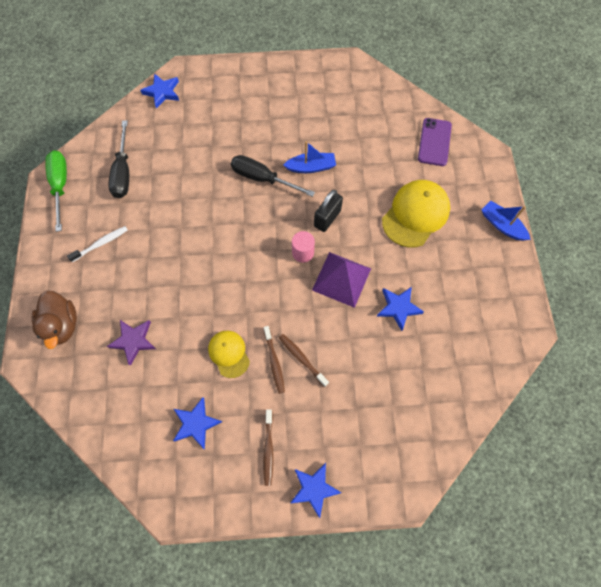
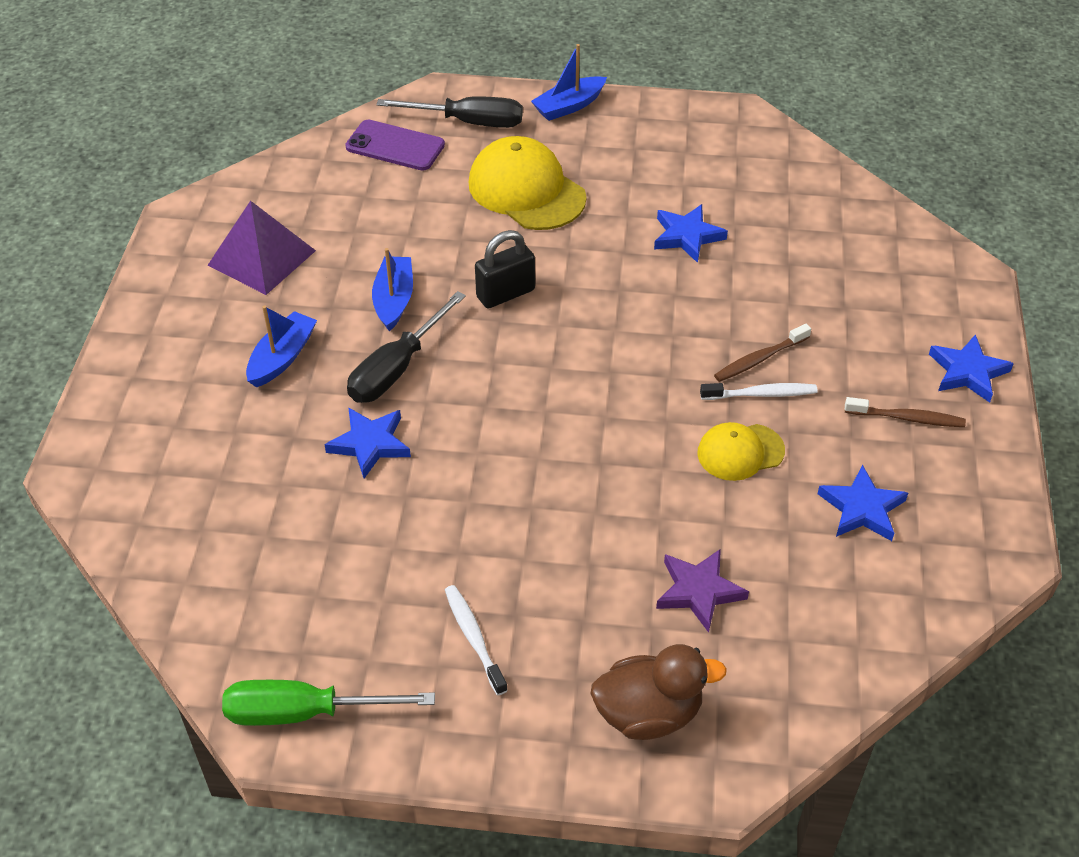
camera: 80 degrees left, 20 degrees down
(123, 172) = (307, 590): black screwdriver -> black screwdriver (468, 122)
(162, 92) = (120, 508): blue star -> blue star (370, 444)
(261, 129) = (282, 357): none -> blue boat
(274, 362) = (761, 394): brown toothbrush -> white toothbrush
(303, 253) = (565, 333): pink cylinder -> none
(327, 218) = (505, 294): black padlock -> black padlock turned 75 degrees counterclockwise
(341, 279) = (625, 293): purple pyramid -> purple pyramid (261, 258)

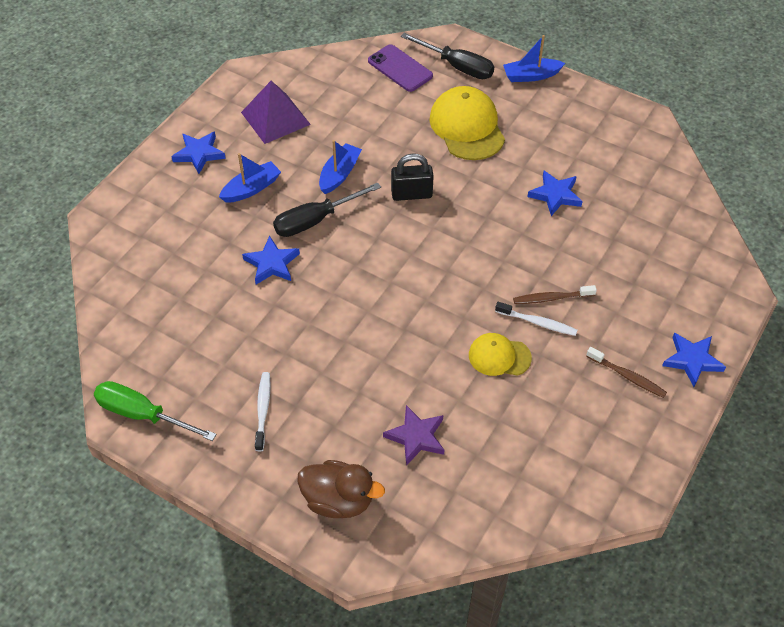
camera: 25 degrees right, 5 degrees up
(862, 508) = (557, 425): blue star -> blue star (199, 154)

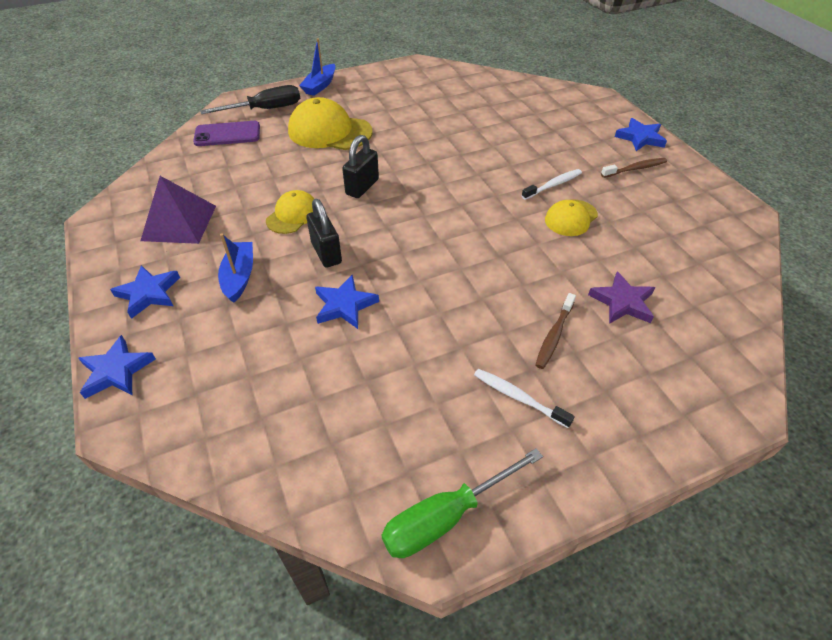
camera: 55 degrees left, 5 degrees down
(315, 220) = (326, 253): black screwdriver -> black padlock
(338, 500) = (666, 389): brown duck -> none
(339, 174) = (293, 215): blue boat -> yellow cap
(551, 298) = (535, 168): brown toothbrush -> brown toothbrush (554, 335)
(555, 195) = (441, 125): blue star -> blue star (116, 371)

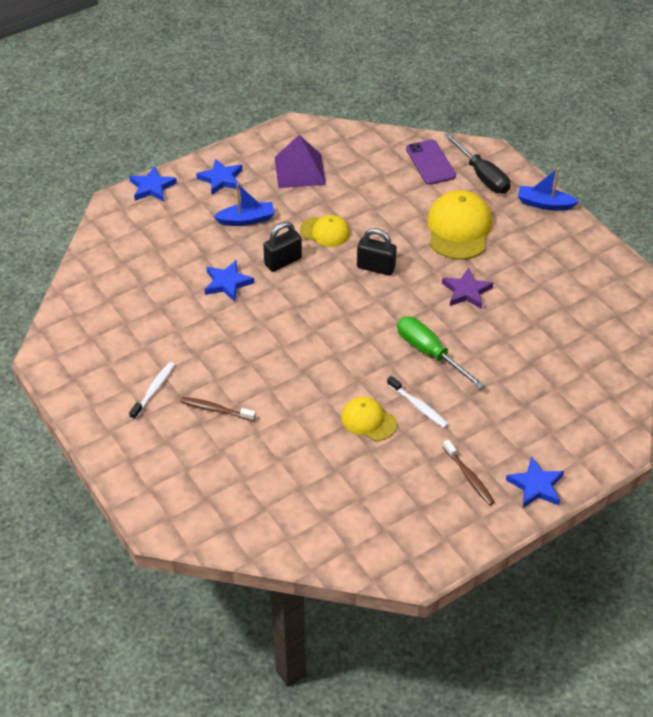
camera: 80 degrees right, 0 degrees up
(446, 517) = (62, 360): green screwdriver -> green screwdriver (429, 353)
(622, 302) = (261, 455): purple star -> purple star (466, 291)

